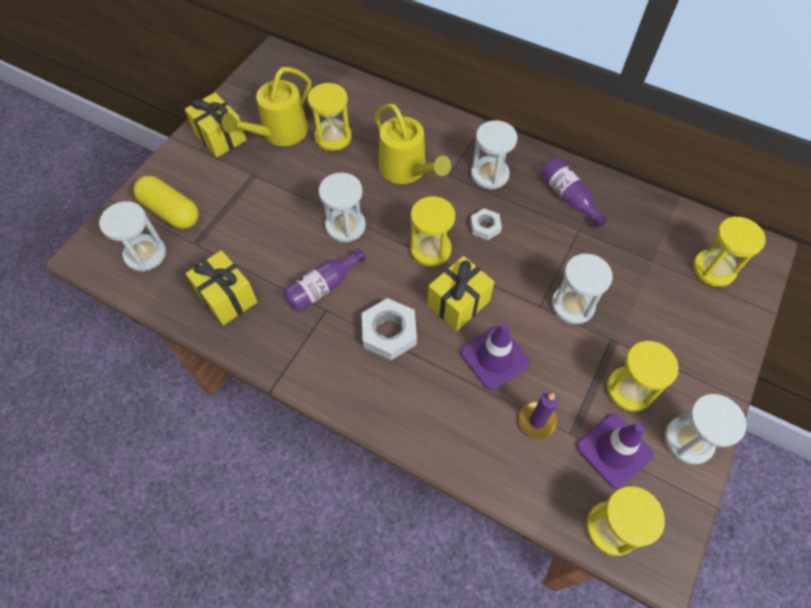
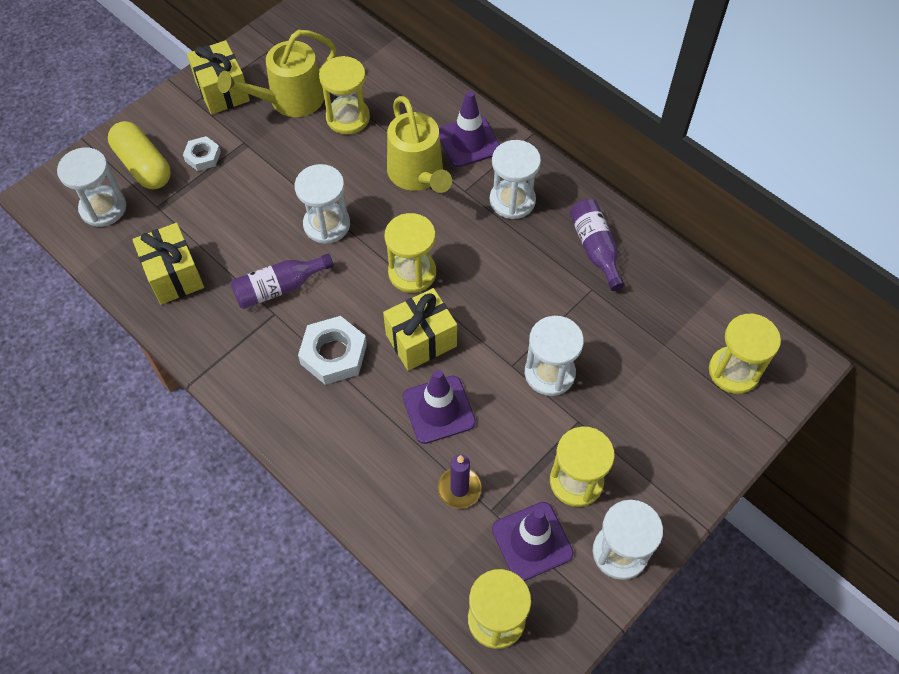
camera: 15 degrees right, 0 degrees up
(437, 136) = (468, 142): none -> purple traffic cone
(485, 226) = (484, 260): white nut -> white nut (203, 156)

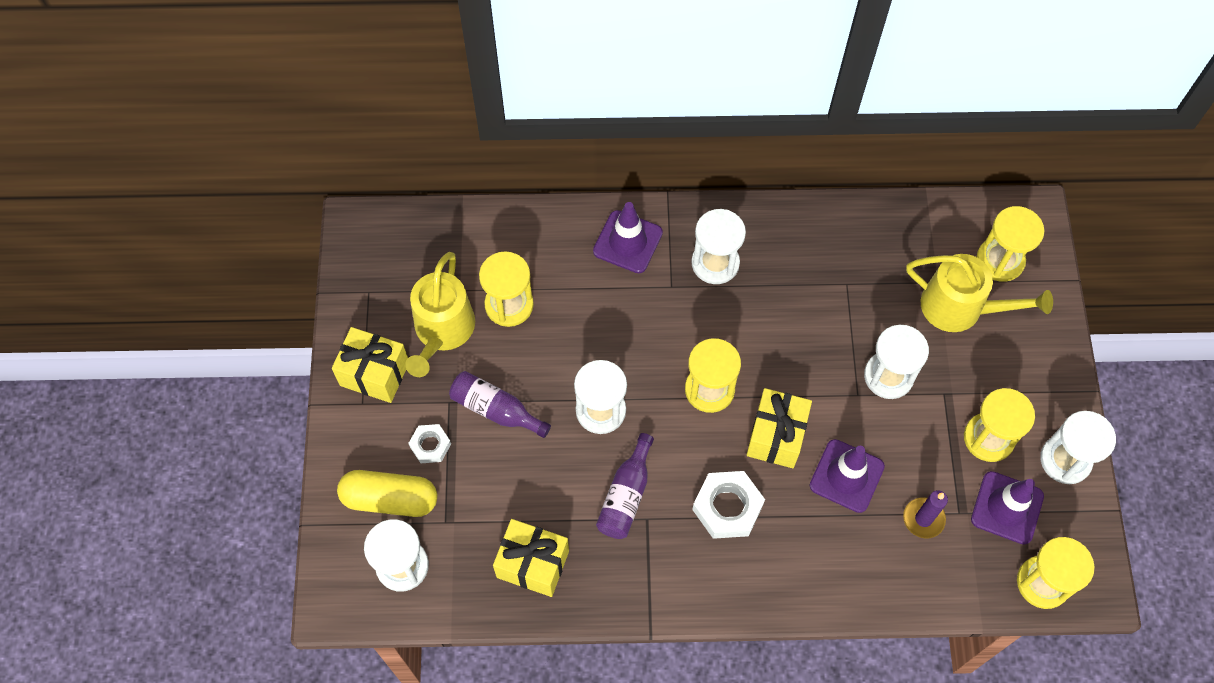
camera: 45 degrees left, 5 degrees up
(418, 174) = (621, 305): yellow watering can -> yellow watering can (960, 308)
(595, 248) = (815, 249): purple bottle -> purple bottle (495, 409)

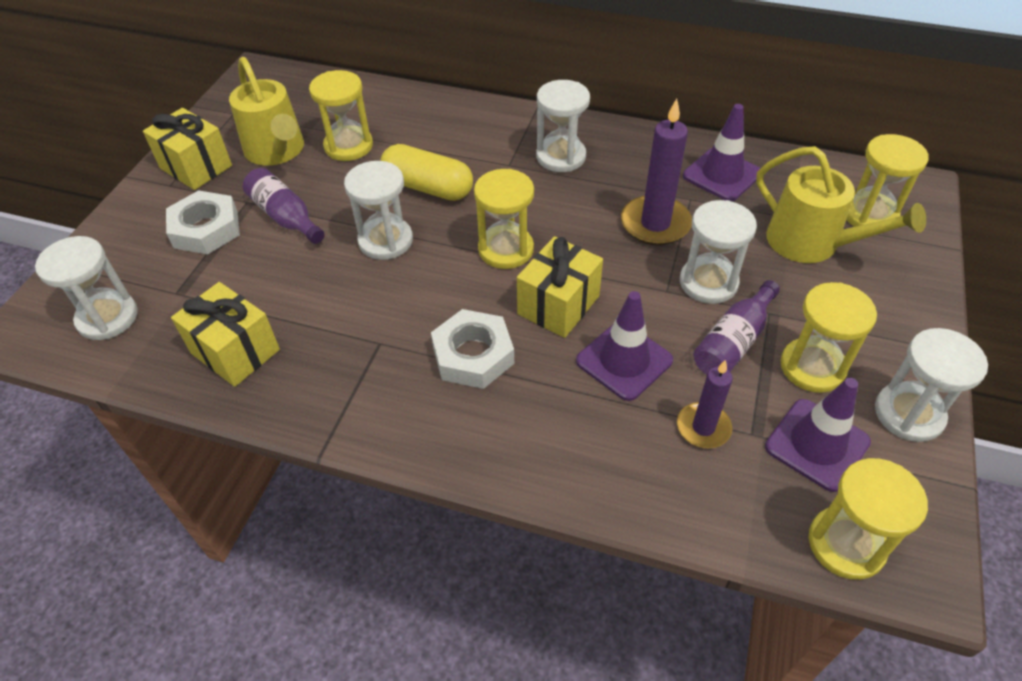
camera: 20 degrees right, 15 degrees down
(390, 499) = (138, 261): yellow capsule -> yellow capsule (428, 187)
(430, 445) = (206, 229): white nut -> white nut, size x1.68
(442, 331) = (277, 151): yellow watering can -> yellow watering can turned 60 degrees counterclockwise
(626, 496) = (369, 316): purple bottle -> purple bottle (733, 342)
(627, 242) = (484, 126): purple traffic cone -> purple traffic cone (722, 175)
(826, 322) = (655, 224): none -> purple candle

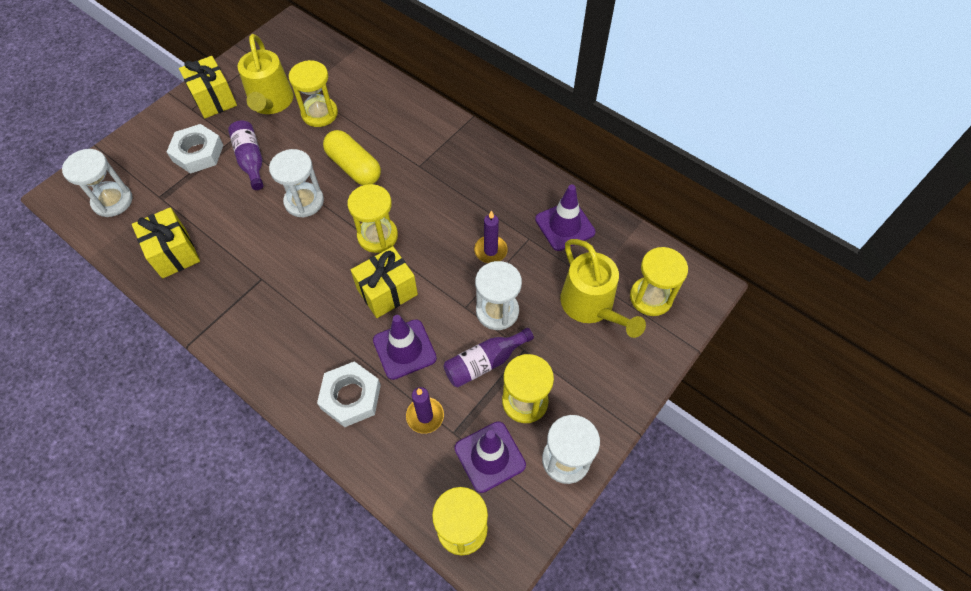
camera: 20 degrees right, 10 degrees up
(473, 355) = (313, 309): white nut -> white nut (351, 397)
(561, 156) = (459, 171): white hourglass -> none
(655, 224) = (490, 251): purple candle -> purple candle, size x0.63

